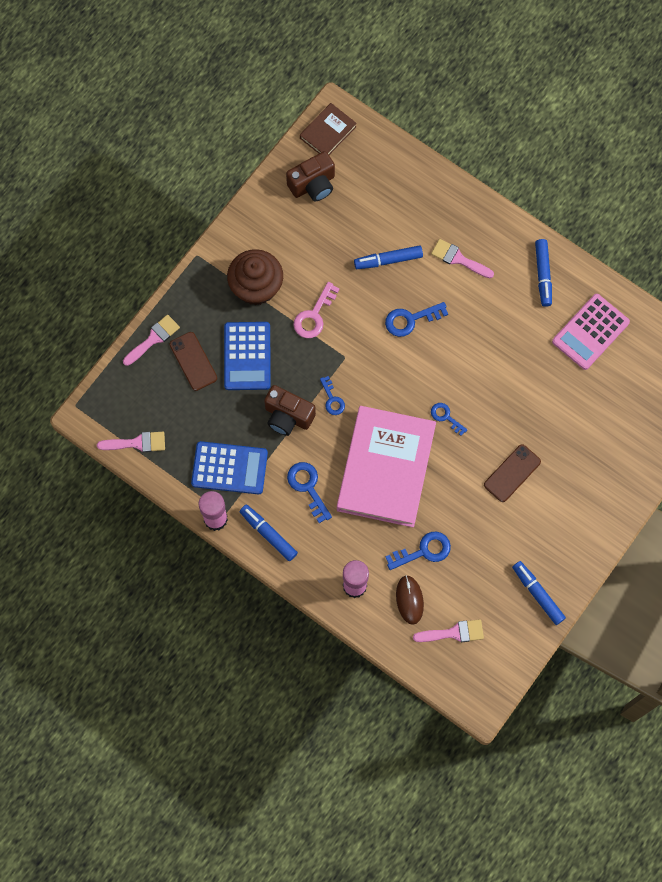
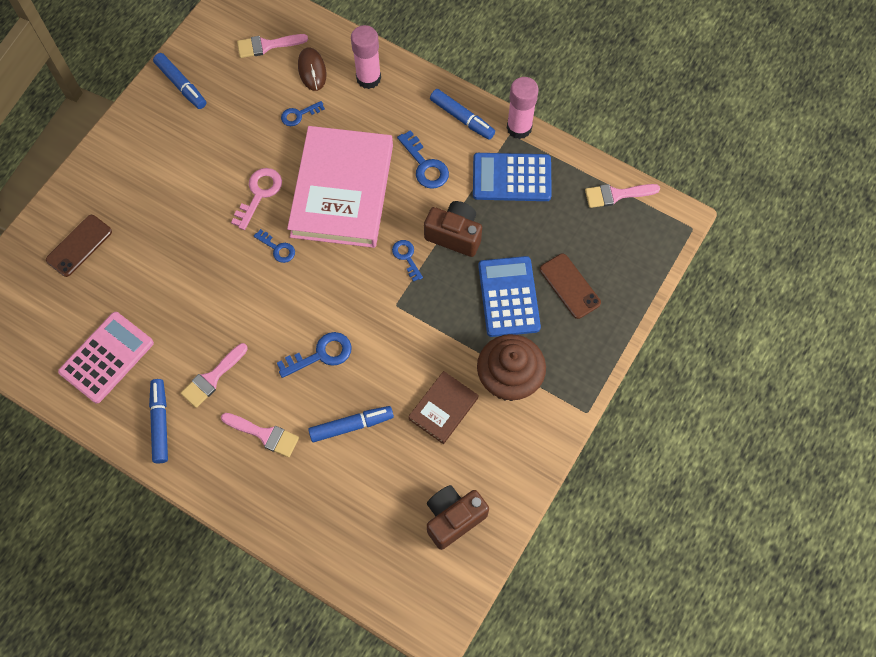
camera: 175 degrees right, 5 degrees down
(153, 338) = (620, 308): pink brush -> pink brush (212, 378)
(314, 315) = (436, 350): pink key -> pink key (259, 194)
(328, 132) = (441, 596): brown book -> brown book (443, 408)
(424, 551) = (299, 115): blue key -> blue key, size x0.64
(512, 473) = (204, 196): brown phone -> brown phone (79, 246)

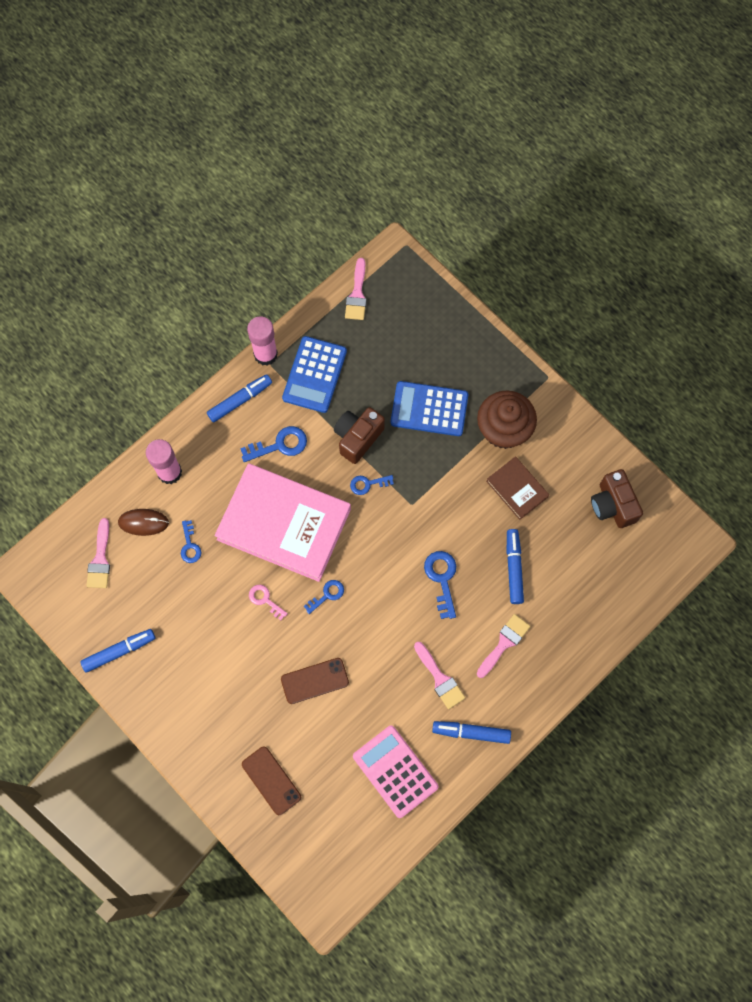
camera: 75 degrees left, 5 degrees up
(259, 194) = (265, 600): pink key -> pink key, size x0.64
(569, 286) = (432, 357): brown phone -> brown phone (314, 681)

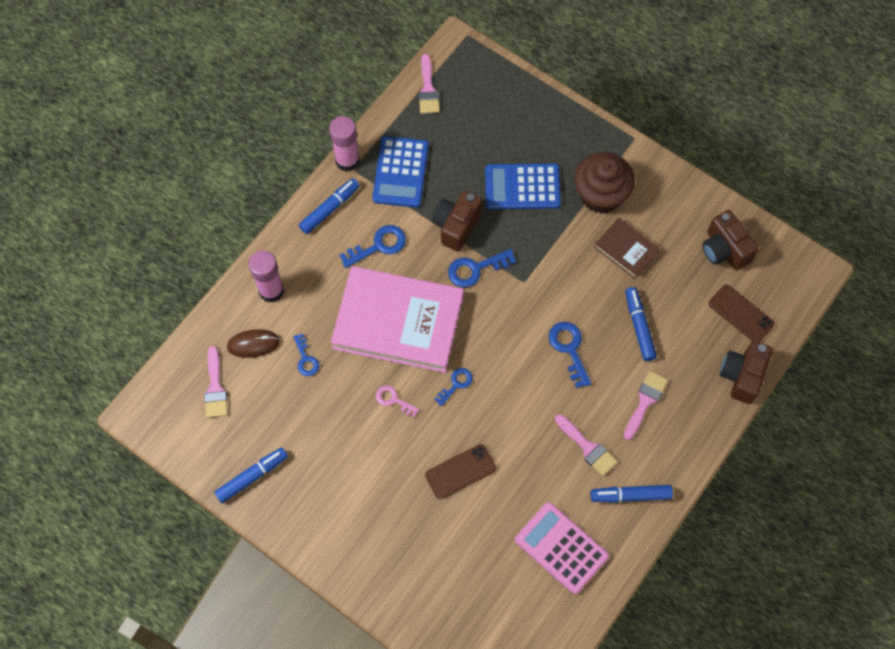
camera: 10 degrees left, 5 degrees down
(271, 780) = (435, 580): brown phone -> brown phone (741, 314)
(367, 484) = (475, 269): blue key -> blue key, size x1.55
(603, 634) = (742, 376): none -> brown camera

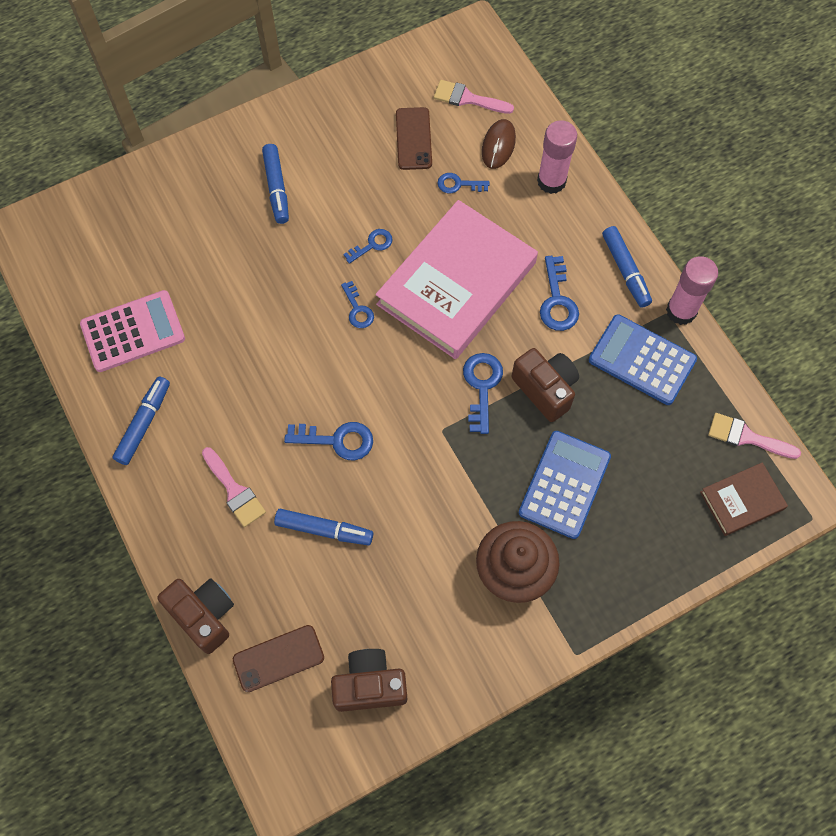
camera: 115 degrees right, 0 degrees up
(252, 476) = (360, 98): blue marker -> blue marker (276, 188)
(393, 400) = (372, 245): pink key -> blue key
(460, 471) = (263, 274): brown phone -> brown phone (413, 139)
(588, 447) = (218, 406): pink brush -> none
(626, 250) = (427, 564): brown book -> brown book (742, 500)

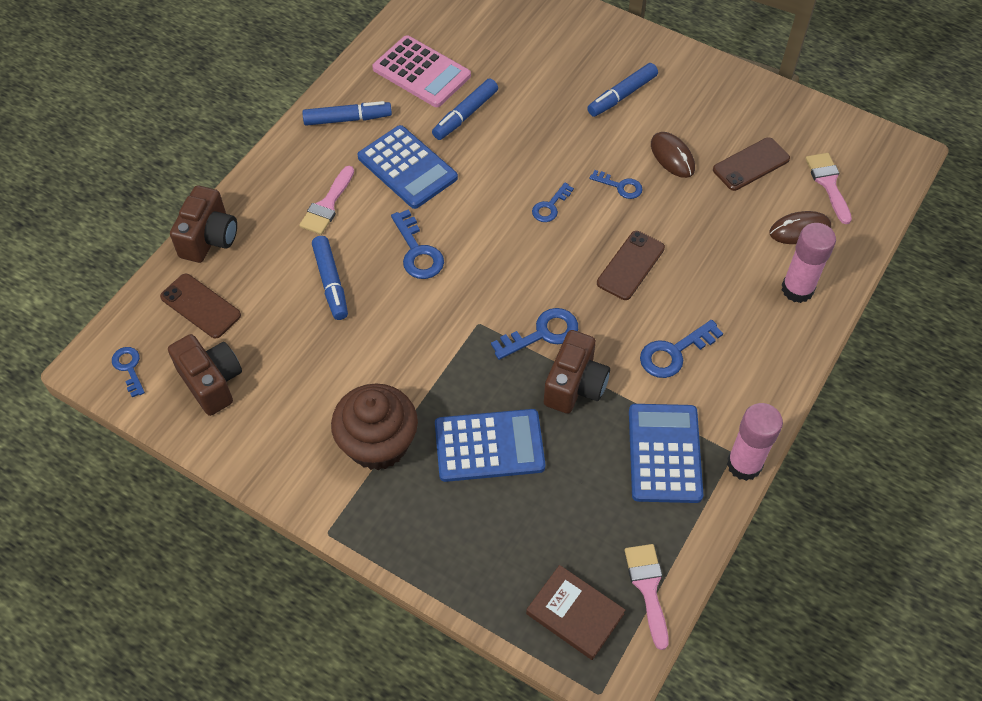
camera: 60 degrees right, 10 degrees down
(237, 401) = (407, 167): none -> blue calculator
(367, 189) = (672, 157): none -> brown mouse
(456, 283) = (630, 265): pink book -> brown phone
(458, 184) = (732, 219): blue key -> blue key (129, 368)
(625, 270) = (751, 395): blue marker -> blue marker (465, 115)

